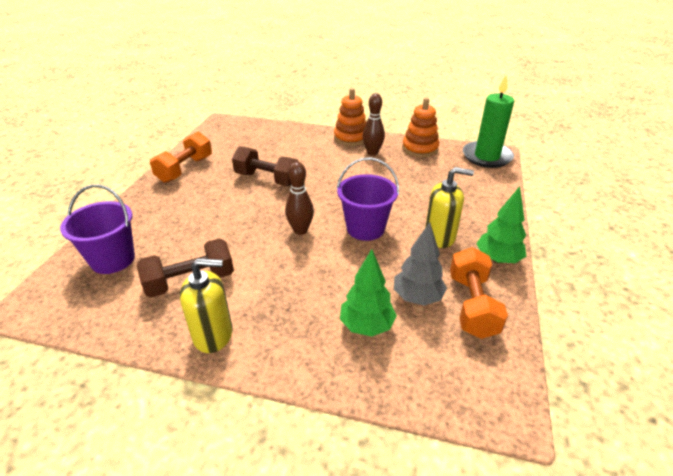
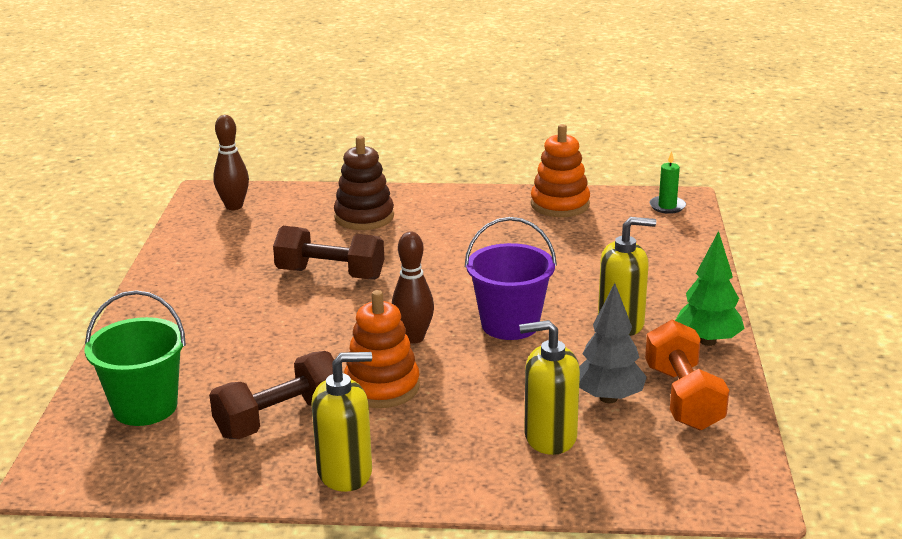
camera: 10 degrees left, 10 degrees down
(113, 259) = (145, 407): purple bucket -> green bucket
(185, 169) = (186, 274): orange dumbbell -> none
(301, 144) = (364, 217): none -> brown stacking toy
(351, 138) = (442, 198): orange stacking toy -> orange stacking toy (382, 387)
(367, 326) = (550, 437): green tree -> yellow soap dispenser
(372, 153) = (485, 218): brown bowling pin -> brown bowling pin (234, 206)
(486, 157) = (667, 206): green candle -> green candle, size x0.45

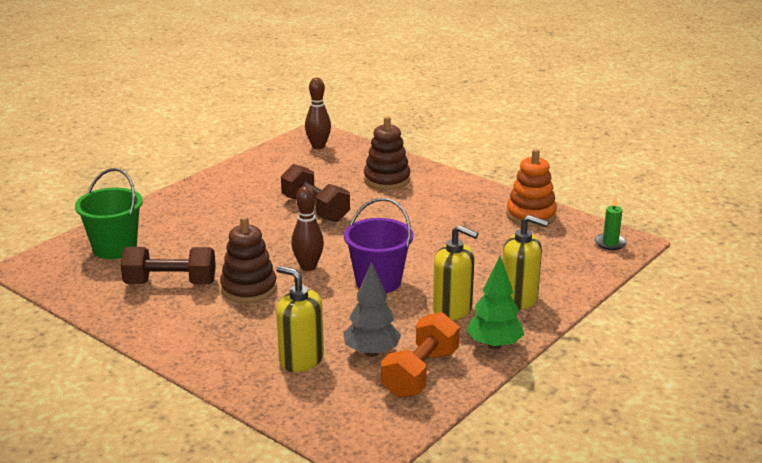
camera: 35 degrees right, 0 degrees up
(345, 472) = (162, 328): yellow soap dispenser -> yellow soap dispenser (519, 299)
(382, 387) = (248, 288): orange stacking toy -> brown stacking toy

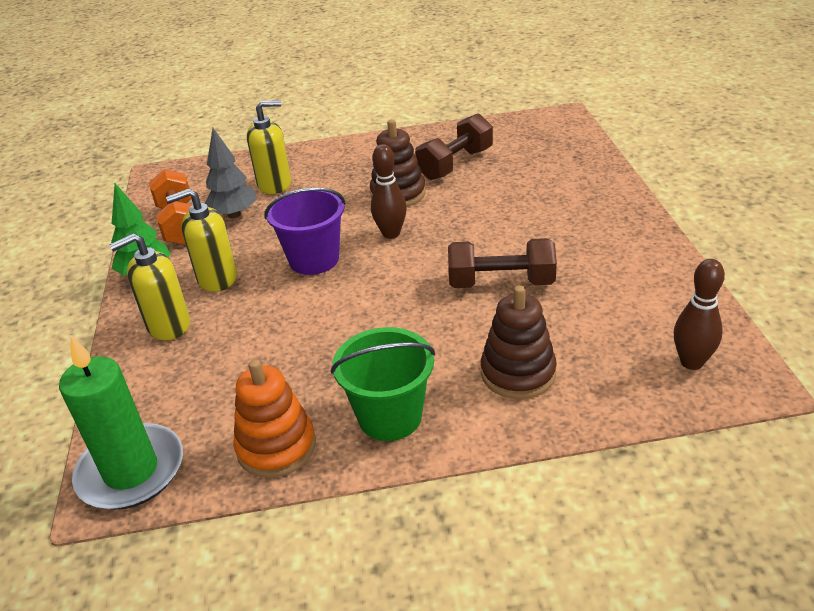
camera: 135 degrees right, 10 degrees up
(115, 248) = (550, 155): green bucket -> green bucket (390, 416)
(610, 243) = (131, 471): green candle -> green candle, size x2.20

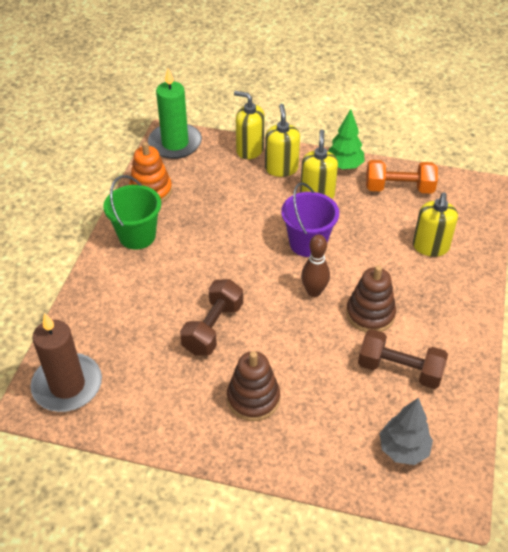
camera: 110 degrees right, 10 degrees up
(129, 371) = (249, 150): none -> yellow soap dispenser
(234, 214) = (395, 216): grey tree -> grey tree (403, 449)
(455, 164) = (399, 369): brown dumbbell -> brown dumbbell turned 45 degrees counterclockwise
(518, 373) = (125, 299): brown stacking toy -> brown stacking toy (253, 398)
(691, 362) = (67, 385): brown bowling pin -> brown candle

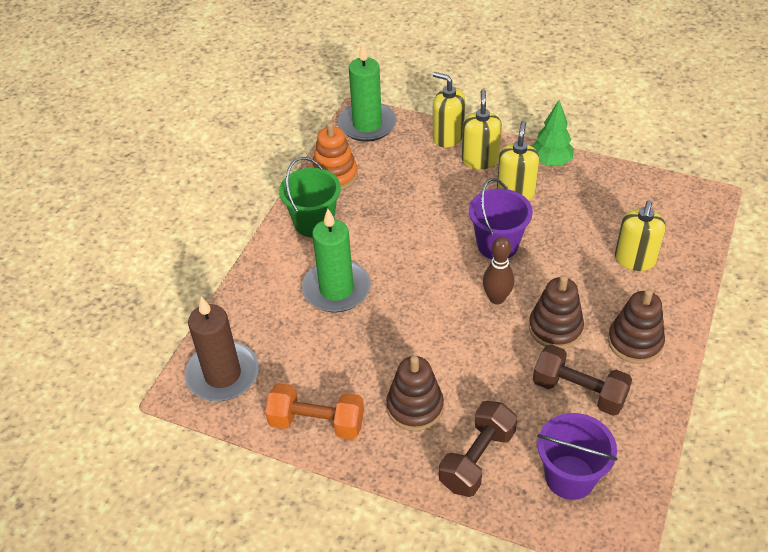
camera: 10 degrees right, 0 degrees up
(166, 295) = (336, 289): none -> green candle
(213, 328) = (382, 328): brown dumbbell -> brown dumbbell (477, 459)
(399, 188) = (609, 191): orange dumbbell -> orange dumbbell (317, 423)
(403, 449) = (570, 477): grey tree -> purple bucket
(442, 320) = (635, 342): none -> brown stacking toy

